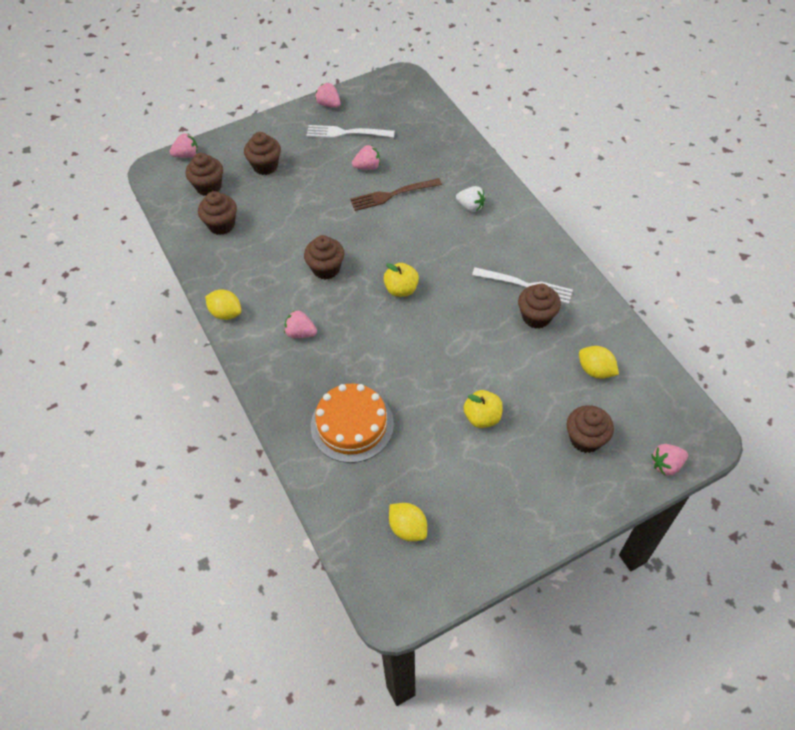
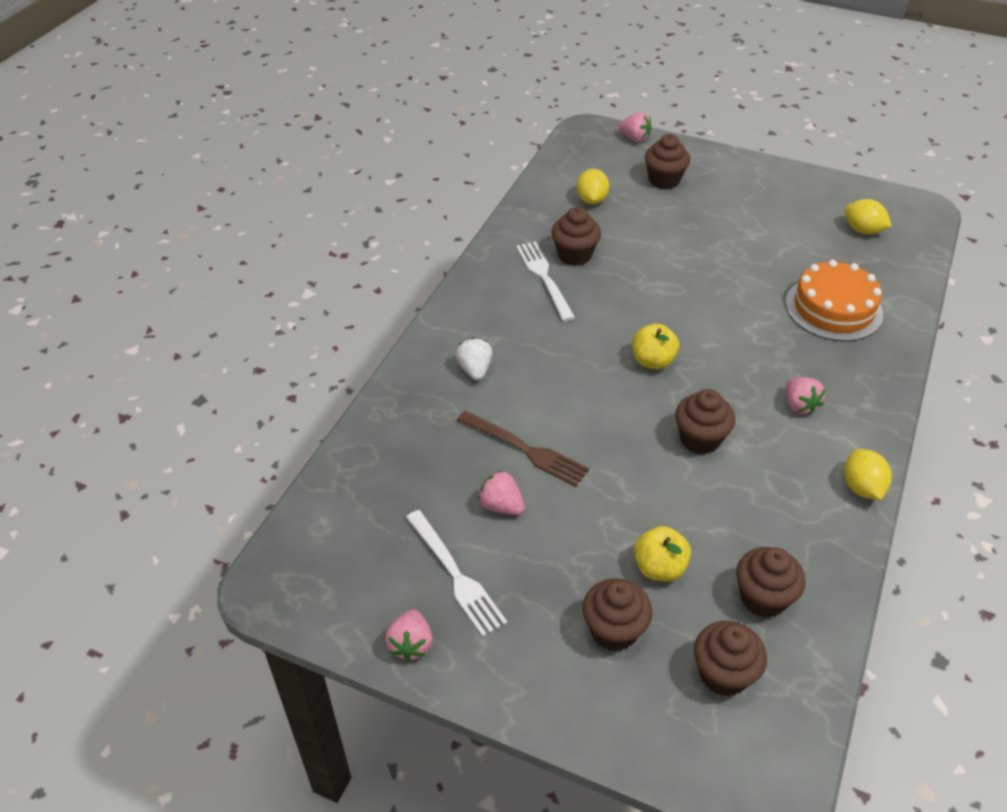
camera: 130 degrees left, 10 degrees down
(187, 155) = (700, 768): pink strawberry -> none
(408, 528) = (863, 230): yellow lemon -> yellow lemon turned 60 degrees counterclockwise
(482, 417) = (719, 238): yellow apple -> yellow apple (659, 568)

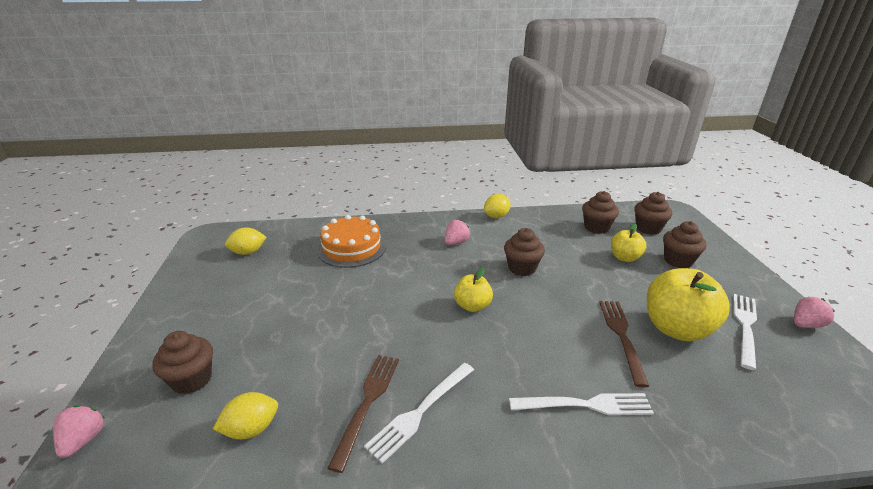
camera: 120 degrees left, 15 degrees down
(475, 370) = (586, 405): white strawberry -> white fork
(501, 506) = (676, 328): pink strawberry -> yellow apple
(574, 255) = (367, 402): brown cupcake -> brown fork
(863, 230) = (248, 252): yellow lemon -> yellow lemon turned 60 degrees clockwise

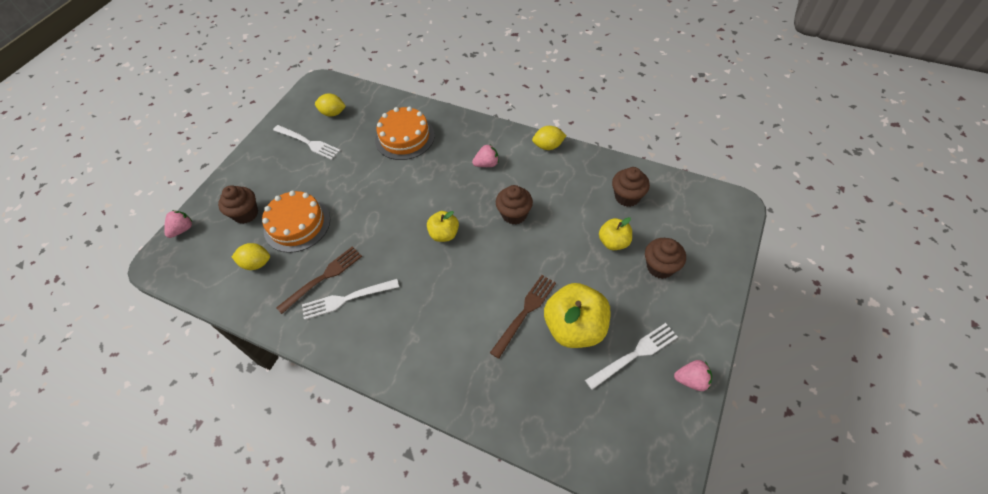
camera: 35 degrees right, 25 degrees up
(282, 362) = (297, 224): none -> orange cake
(586, 405) = (445, 348): white fork -> white fork (308, 143)
(648, 228) = (677, 218): brown cupcake -> none

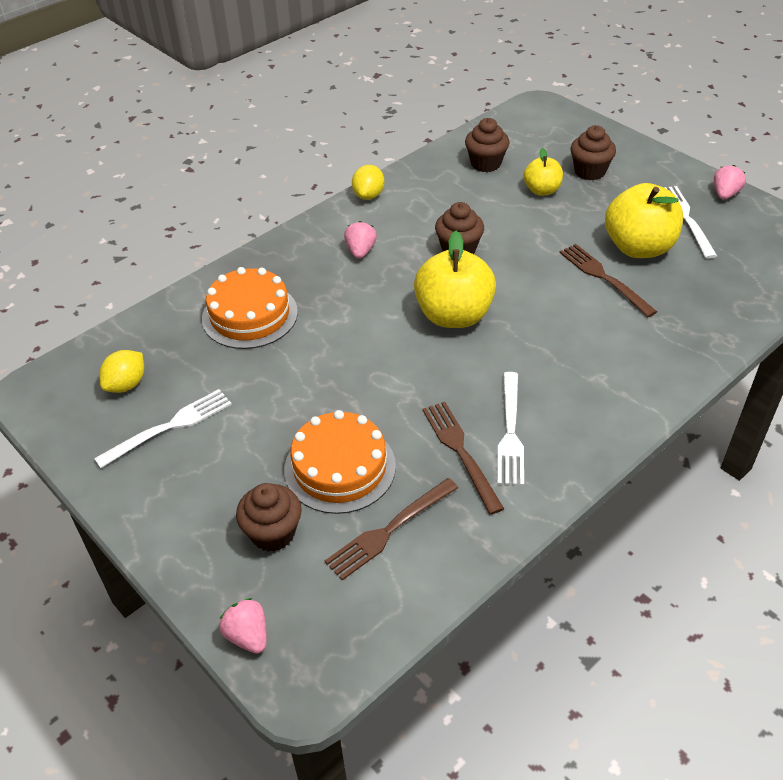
camera: 70 degrees left, 10 degrees down
(256, 263) = (389, 531): yellow lemon -> brown fork
(444, 234) = (454, 315): yellow apple -> yellow apple, size x1.78

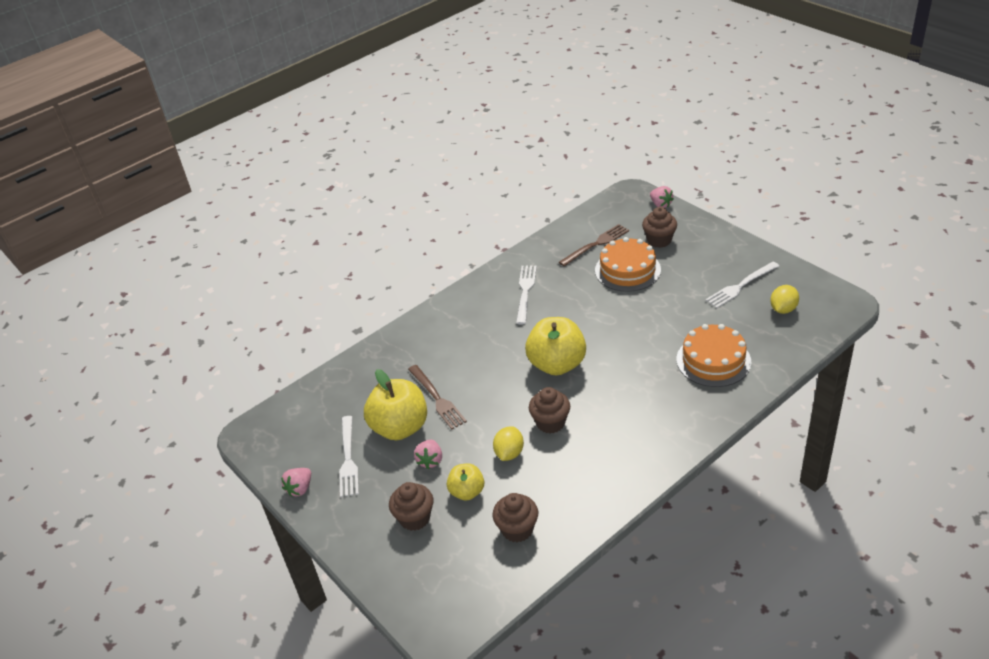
camera: 175 degrees left, 5 degrees down
(360, 251) = (635, 419): pink strawberry -> pink strawberry (430, 461)
(368, 195) = (635, 484): yellow lemon -> yellow lemon (509, 453)
(460, 451) = (556, 280): brown fork -> none

